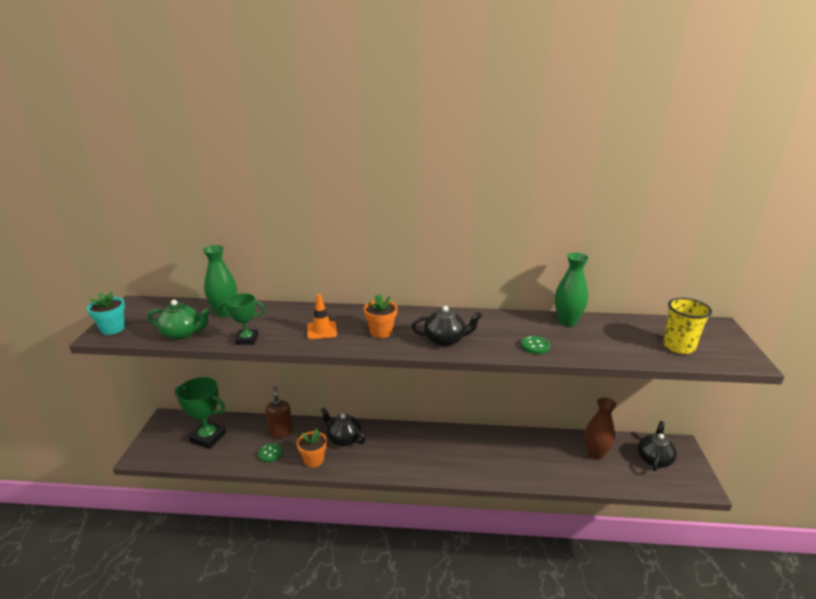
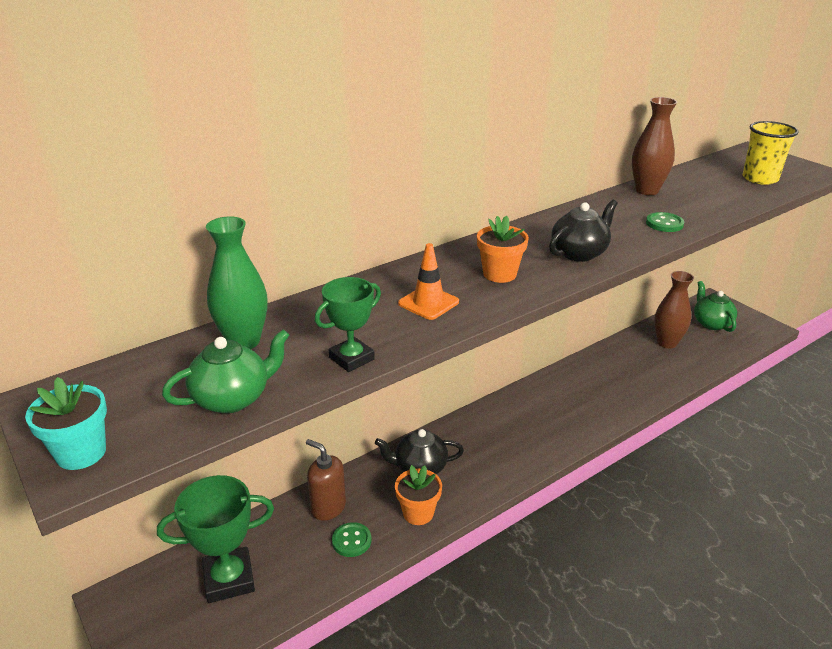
camera: 40 degrees left, 5 degrees up
(567, 321) = (647, 190): green vase -> brown vase
(654, 459) = (711, 323): black teapot -> green teapot

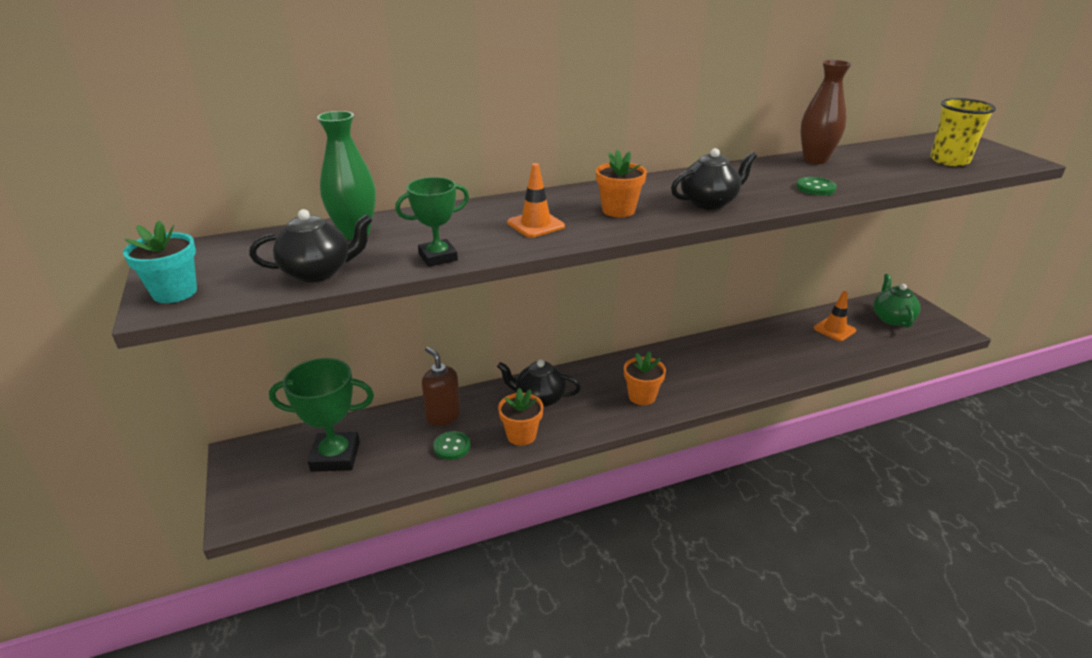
camera: 15 degrees right, 0 degrees up
(233, 398) = (318, 272): green teapot -> black teapot
(519, 446) = (642, 396): none -> orange flower pot
(667, 343) = (834, 329): brown vase -> orange traffic cone

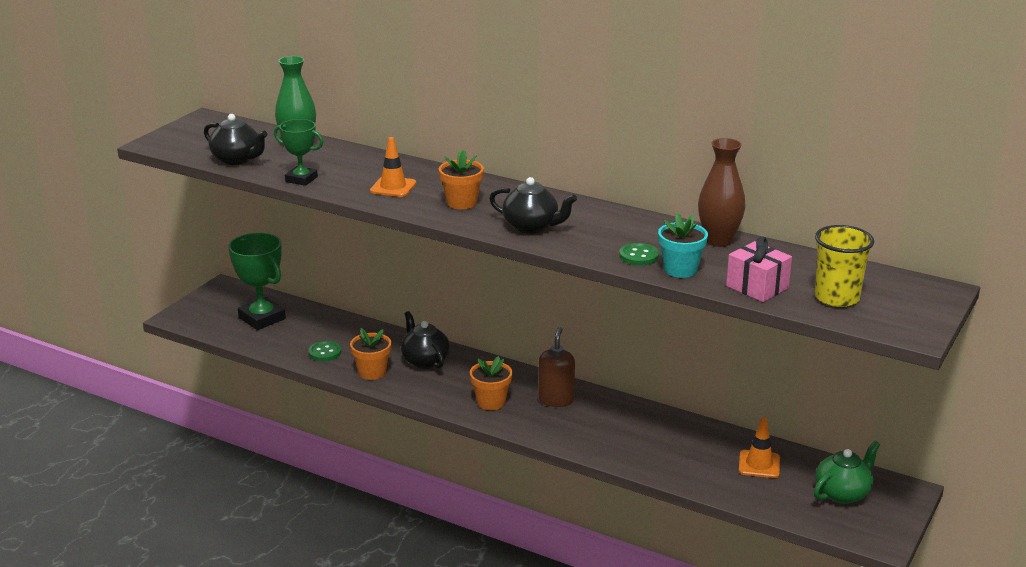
camera: 50 degrees right, 5 degrees down
(175, 292) = (168, 140): turquoise flower pot -> turquoise flower pot (680, 270)
(443, 416) = (351, 334): brown soap dispenser -> brown soap dispenser (556, 400)
(911, 174) = (757, 287): none -> pink gift

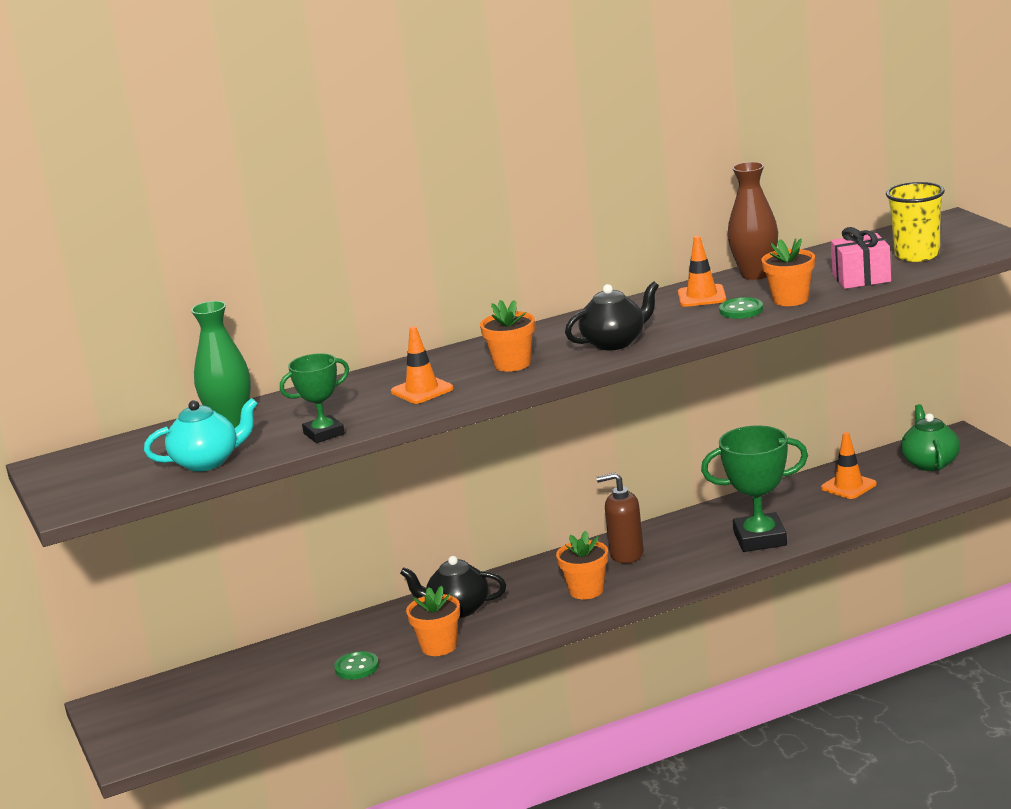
camera: 50 degrees left, 5 degrees down
(237, 159) = (207, 462): black teapot -> turquoise teapot
(262, 318) = (220, 694): green trophy -> green trophy (760, 539)
(556, 400) = (626, 554): brown soap dispenser -> brown soap dispenser turned 45 degrees counterclockwise
(652, 232) = (701, 296): none -> orange traffic cone
(680, 270) = (790, 299): turquoise flower pot -> orange flower pot

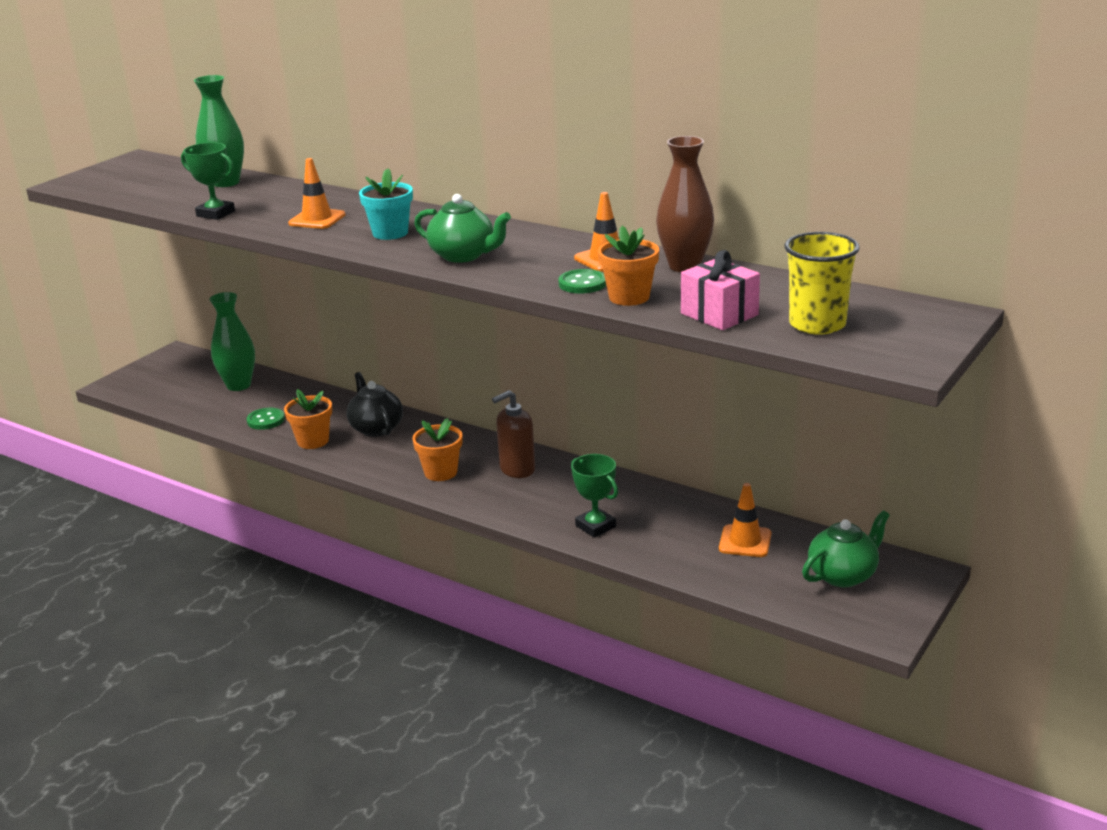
camera: 55 degrees right, 5 degrees up
(207, 462) = (152, 196): turquoise teapot -> none
(250, 674) = (238, 385): none -> green vase
(512, 364) = (390, 233): orange flower pot -> turquoise flower pot
(615, 342) = (464, 255): black teapot -> green teapot
(626, 554) = (517, 469): brown soap dispenser -> brown soap dispenser turned 90 degrees counterclockwise
(760, 539) = (595, 526): green trophy -> green trophy, size x0.61

